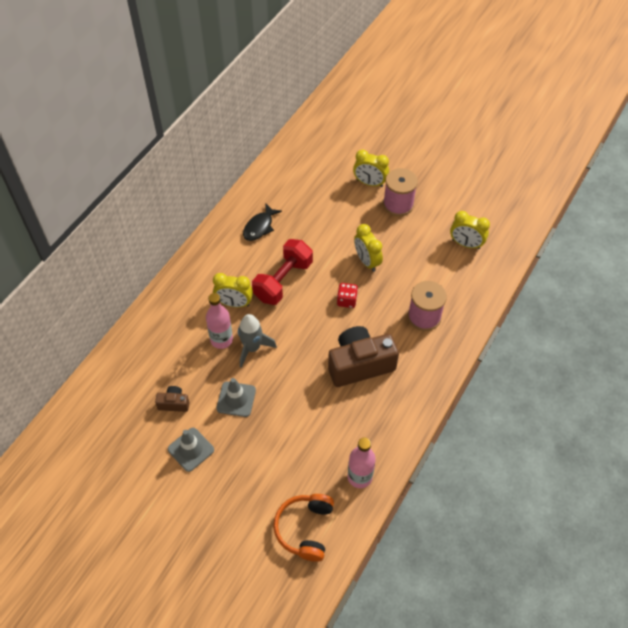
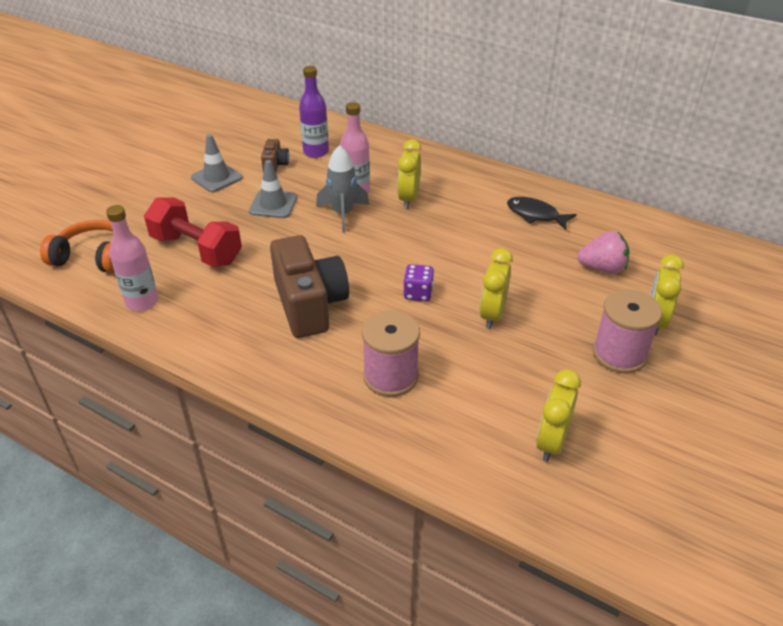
camera: 90 degrees right, 15 degrees down
(156, 372) = (316, 152): none -> purple bottle
(283, 281) = (447, 236): red dumbbell -> red dumbbell (196, 250)
(320, 199) = (602, 268): none -> pink strawberry
(346, 300) = (418, 293): red dice -> purple dice
(366, 261) = (492, 315): yellow clock -> yellow clock turned 45 degrees counterclockwise

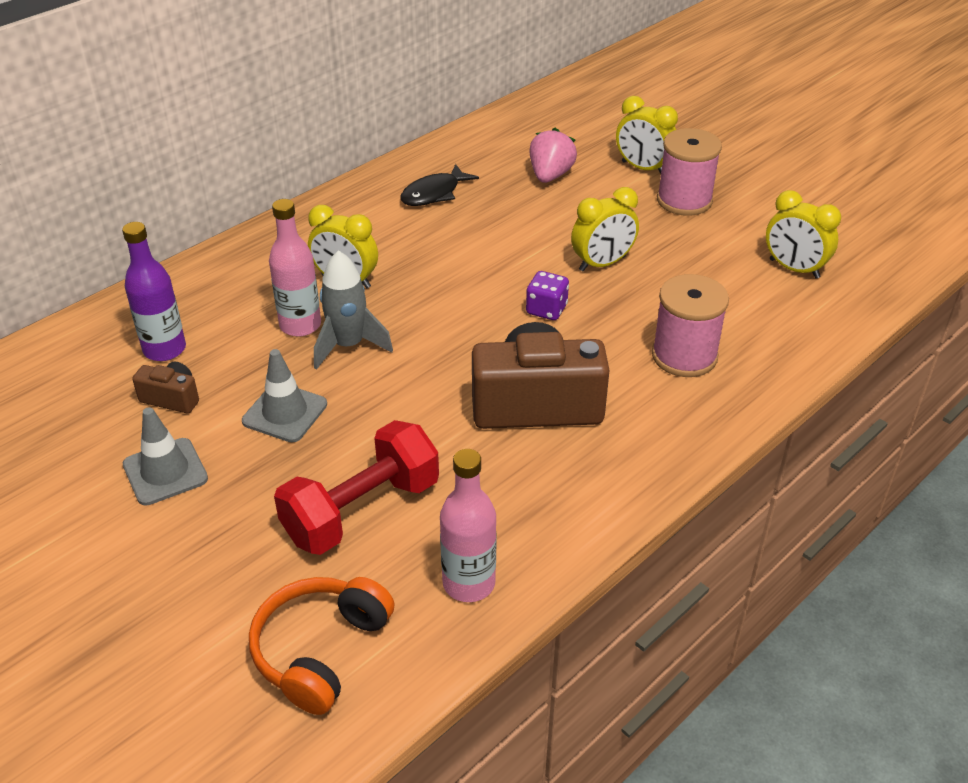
camera: 75 degrees left, 0 degrees up
(492, 315) = (602, 264): yellow clock -> yellow clock turned 60 degrees counterclockwise

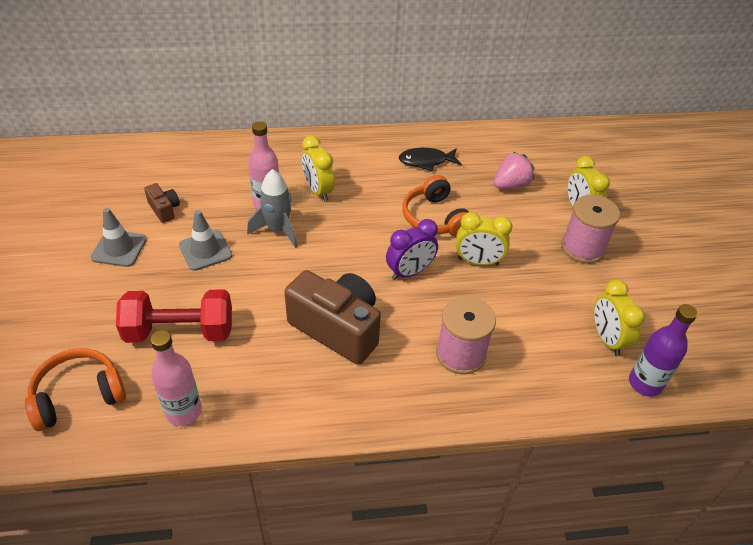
camera: 35 degrees right, 5 degrees up
(164, 349) = (190, 180): purple bottle -> purple bottle (645, 383)
(510, 245) = (435, 218): none -> orange headphones
(546, 309) = (410, 272): purple dice -> purple clock

